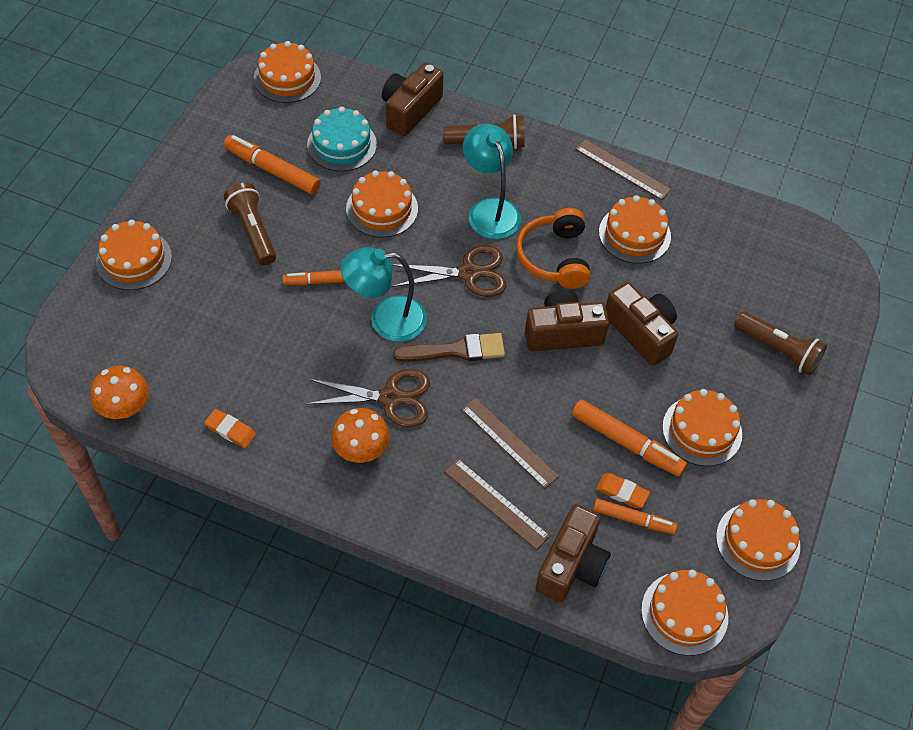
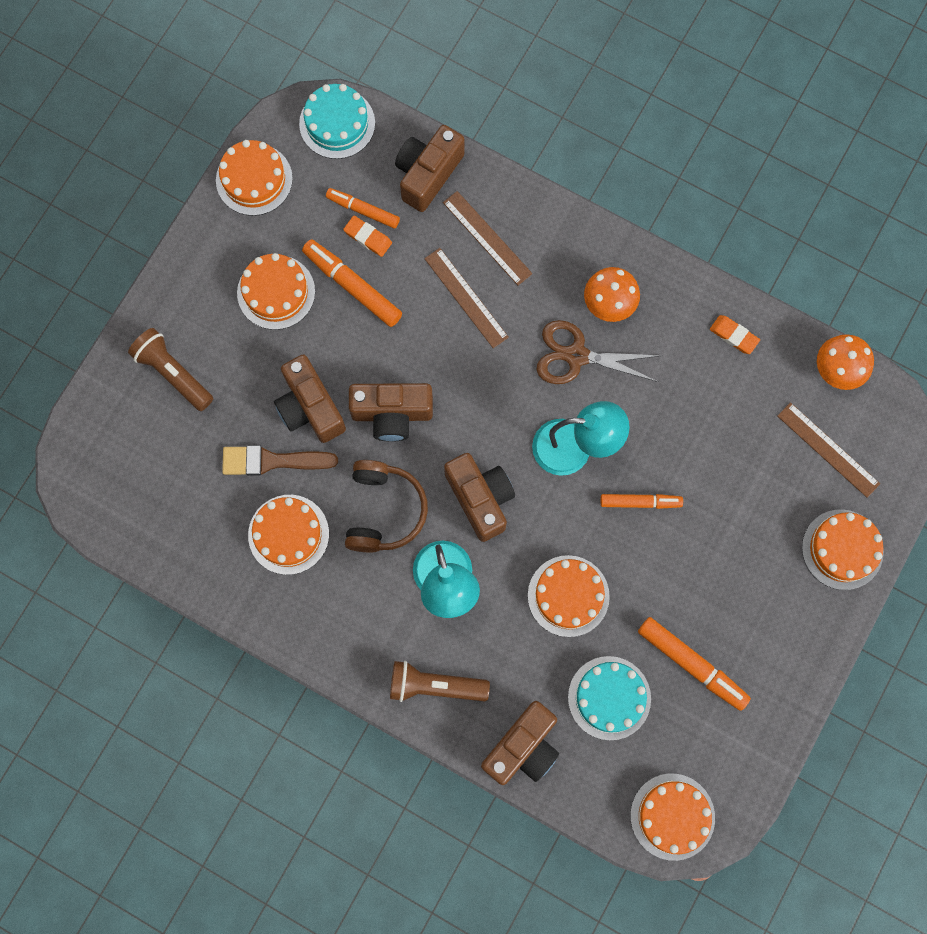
camera: 170 degrees left, 20 degrees up
(253, 231) = (713, 576): brown flashlight -> none
(456, 350) = (505, 404): brown brush -> brown brush (272, 461)
(469, 273) = (480, 498): brown scissors -> brown camera
(554, 257) = (384, 510): orange headphones -> brown headphones
(622, 169) = (281, 630): brown ruler -> brown ruler (828, 449)
(684, 613) = (337, 123): orange cake -> turquoise cake

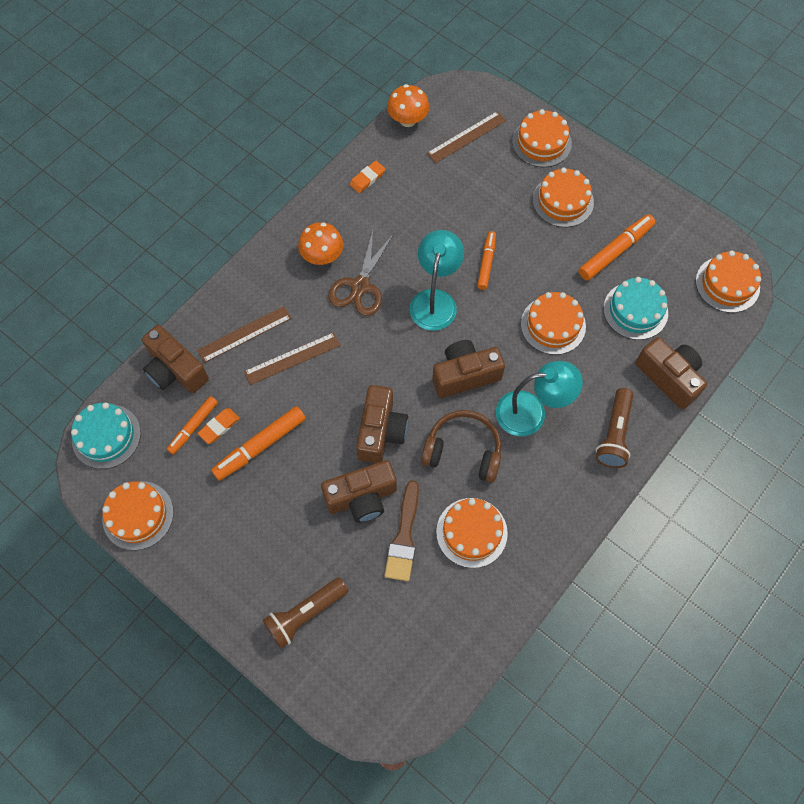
camera: 80 degrees left, 10 degrees down
(276, 292) = (250, 511): orange cake -> orange cake (563, 201)

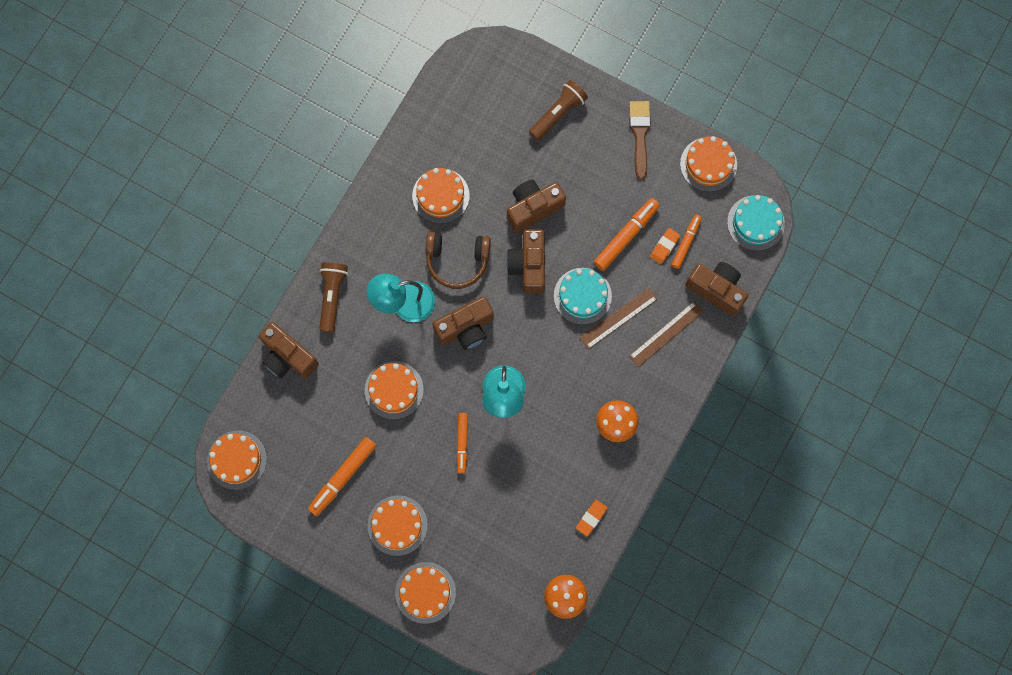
camera: 170 degrees right, 10 degrees up
(360, 286) = (574, 399): brown scissors -> none
(404, 537) = (494, 183): brown brush -> brown brush (640, 135)
(466, 137) = (502, 586): brown ruler -> none
(635, 310) = (320, 417): turquoise cake -> turquoise cake (582, 296)

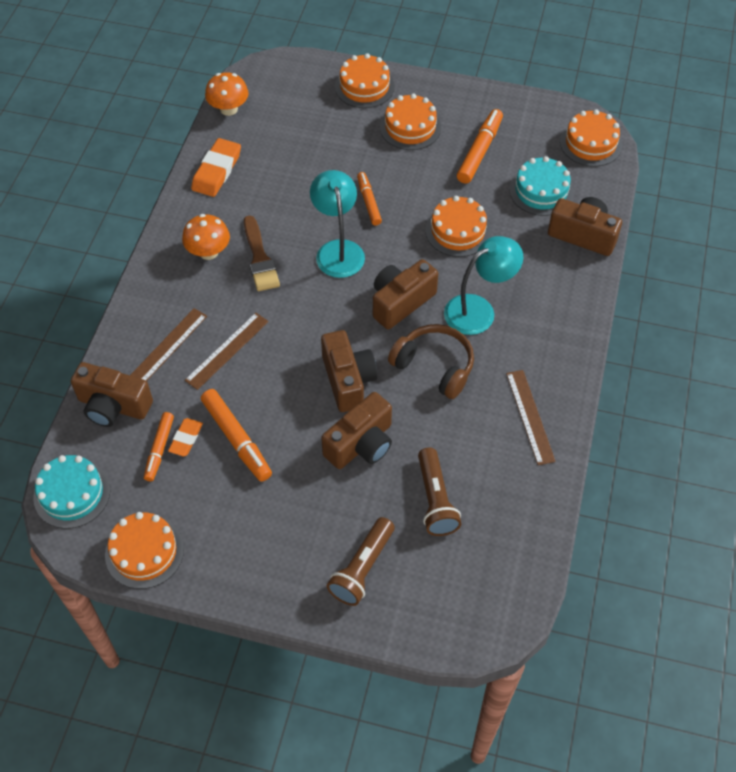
camera: 165 degrees right, 20 degrees down
(332, 297) = (562, 299): brown flashlight -> brown flashlight (435, 500)
(399, 198) = (530, 416): none -> brown ruler
(440, 196) = (480, 431): orange cake -> none
(457, 260) = (434, 366): brown headphones -> brown headphones turned 45 degrees clockwise
(582, 296) = (275, 363): turquoise cake -> turquoise cake (541, 191)
(591, 518) = (216, 171): orange eraser -> orange eraser, size x1.70
(626, 236) = (236, 439): orange marker -> orange marker turned 60 degrees counterclockwise
(640, 135) = (244, 567): brown brush -> brown brush (260, 258)

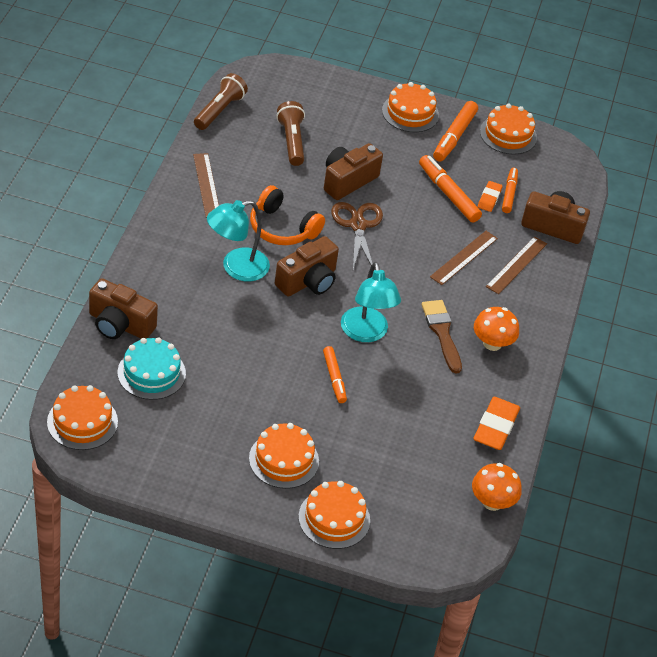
camera: 175 degrees right, 10 degrees down
(72, 493) = (570, 173): turquoise cake -> none
(348, 380) = (358, 225): brown camera -> brown scissors
(362, 568) = (349, 110): brown flashlight -> brown flashlight (219, 110)
(434, 366) = (282, 228): brown headphones -> orange headphones
(458, 231) = (245, 340): orange cake -> orange cake (410, 113)
(480, 151) = (209, 423): orange marker -> orange marker (454, 137)

